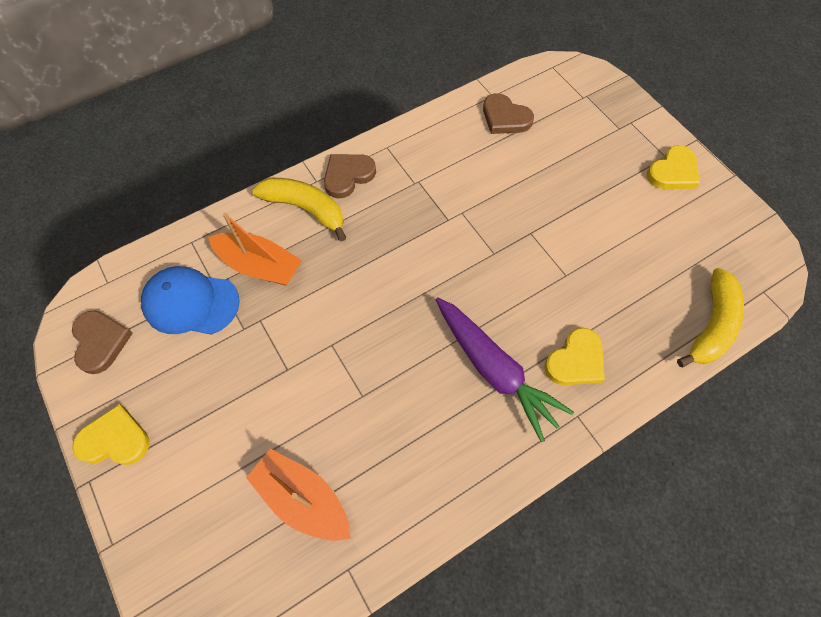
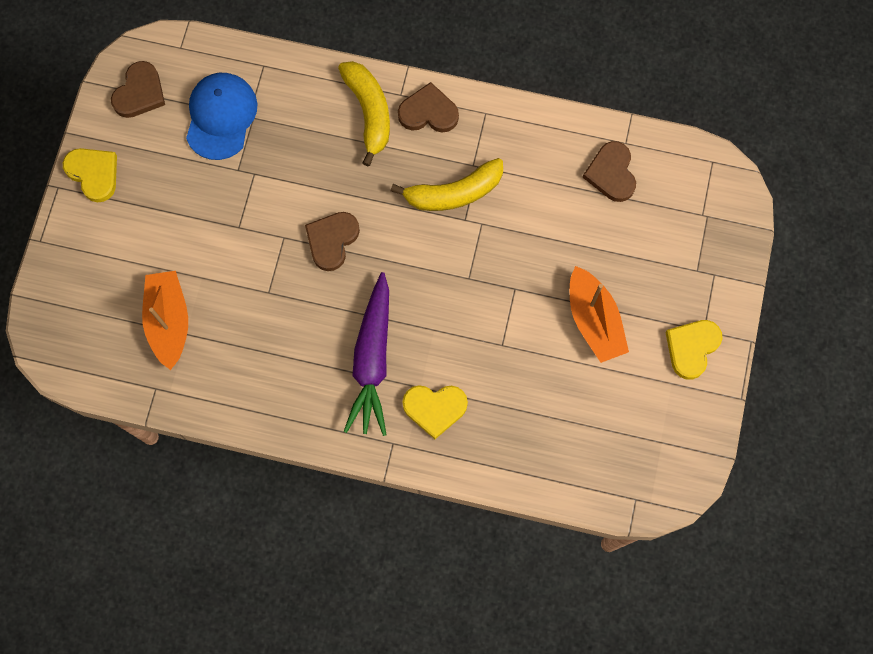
camera: 45 degrees right, 10 degrees up
(191, 303) = (221, 116): blue cap -> blue cap turned 45 degrees clockwise
(259, 266) = (292, 130): orange boat -> orange boat (594, 321)
(371, 314) = (332, 240): none -> brown heart
(673, 172) = (691, 348): yellow heart -> yellow heart turned 120 degrees clockwise
(711, 325) = (563, 481): yellow banana -> yellow banana (454, 193)

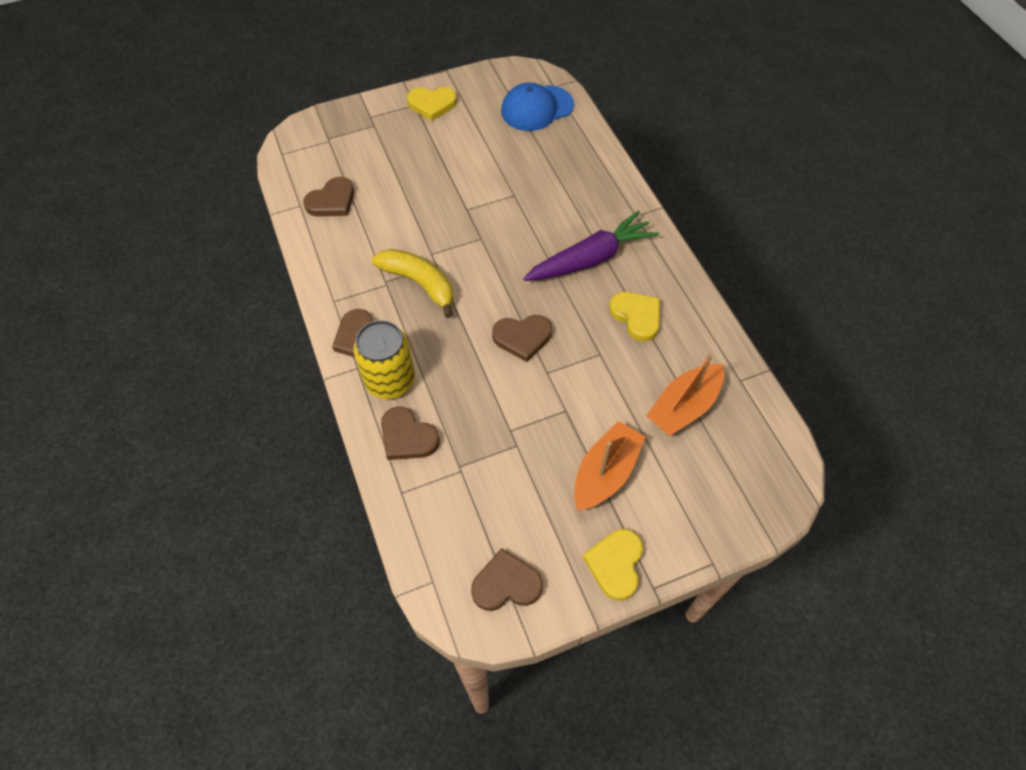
camera: 125 degrees left, 15 degrees down
(221, 116) = (477, 493): blue cap -> blue cap (537, 108)
(306, 96) = (407, 437): none -> brown heart
(369, 112) = (390, 380): yellow banana -> yellow can
(435, 408) = (591, 206): yellow heart -> yellow heart (636, 316)
(594, 321) = (454, 157): orange boat -> orange boat (605, 473)

